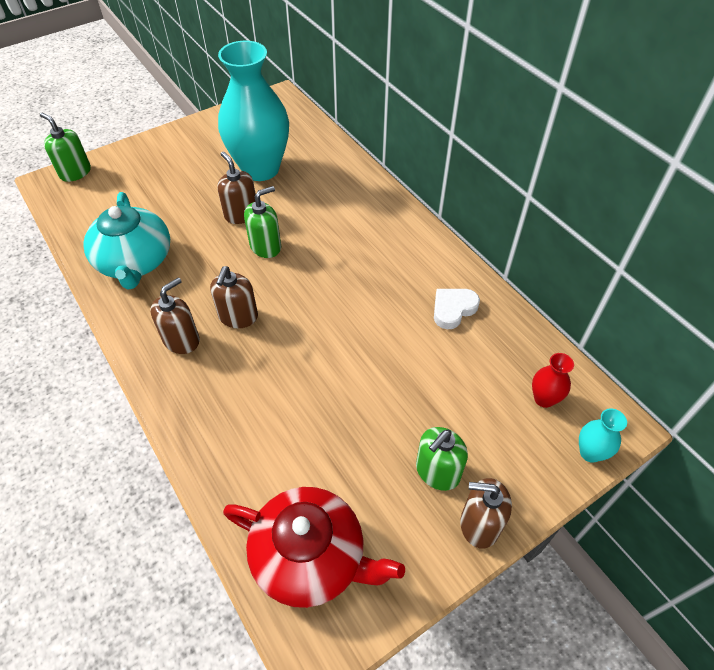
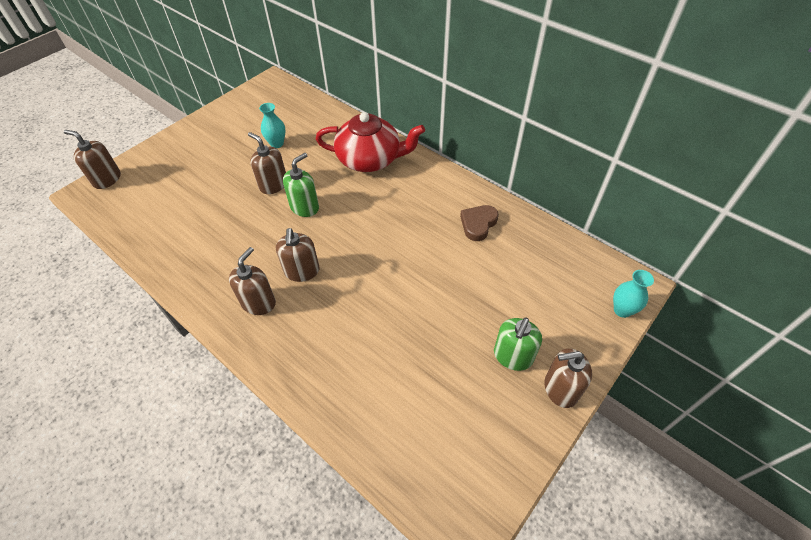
camera: 15 degrees left, 0 degrees up
(75, 172) = (107, 179): green soap dispenser -> brown soap dispenser
(135, 262) = (192, 245): turquoise teapot -> none
(260, 169) = (277, 143): turquoise vase -> turquoise vase, size x0.40
(311, 556) = (436, 454): red teapot -> red teapot (370, 159)
(453, 309) = (478, 224): white heart -> brown heart
(544, 399) = (573, 277): red vase -> none

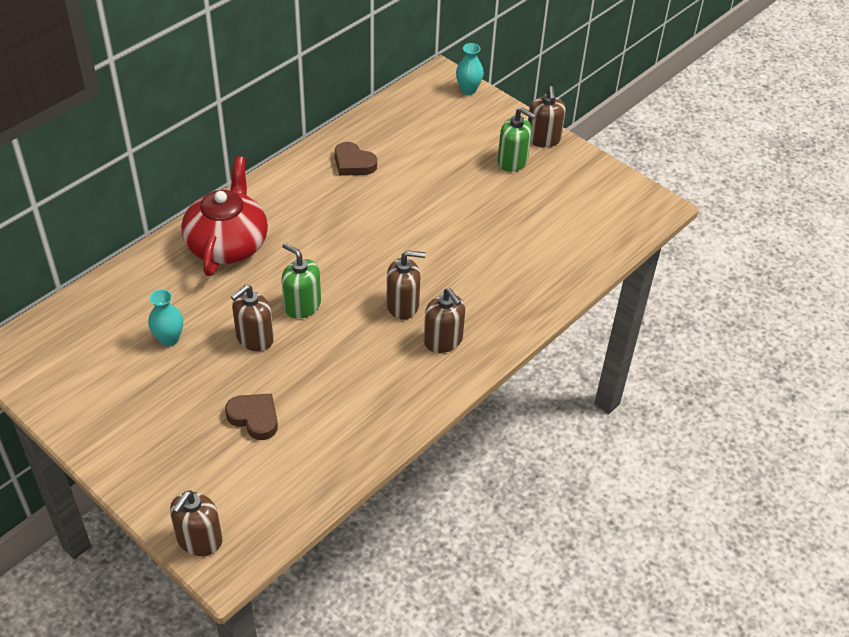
camera: 90 degrees left, 5 degrees down
(199, 193) = (254, 418): none -> brown heart
(258, 302) = (443, 340): brown soap dispenser -> brown soap dispenser turned 150 degrees counterclockwise

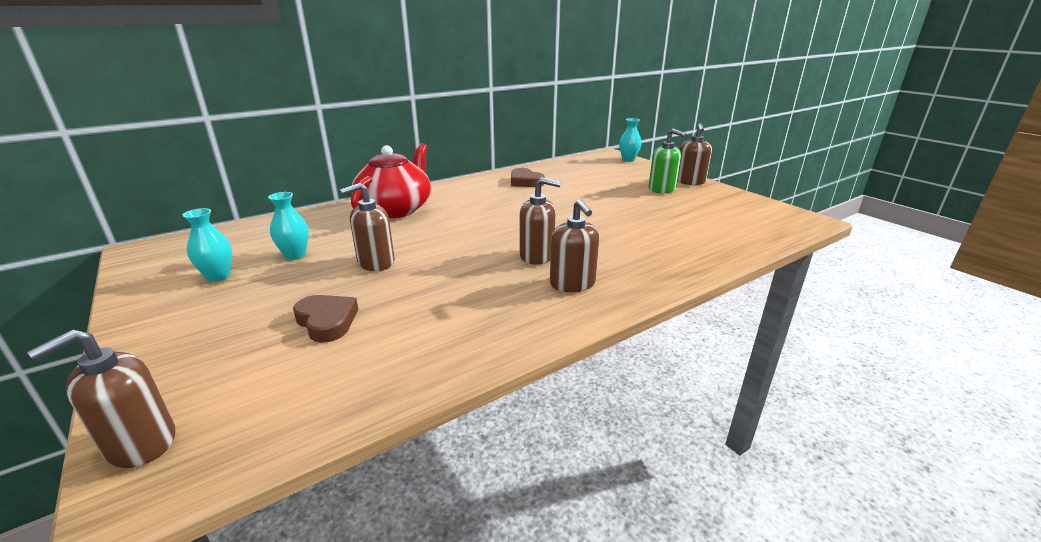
camera: 15 degrees right, 20 degrees down
(117, 379) = (218, 276): none -> turquoise vase
(302, 305) = (437, 247): green soap dispenser -> none

